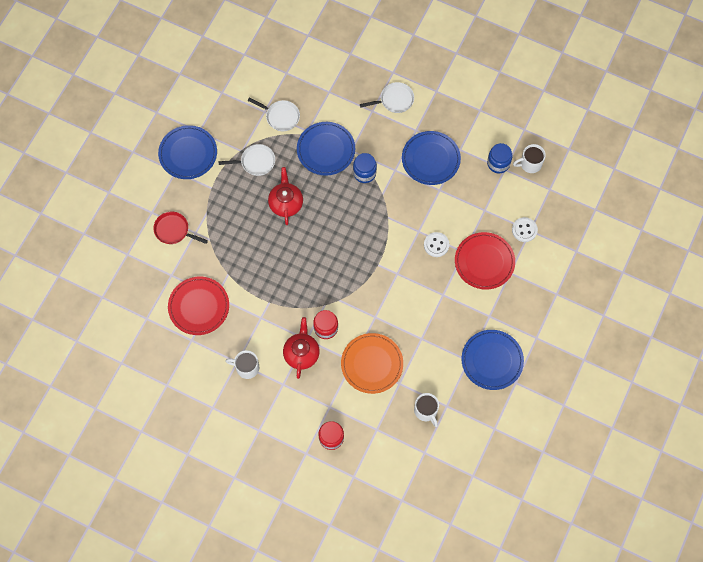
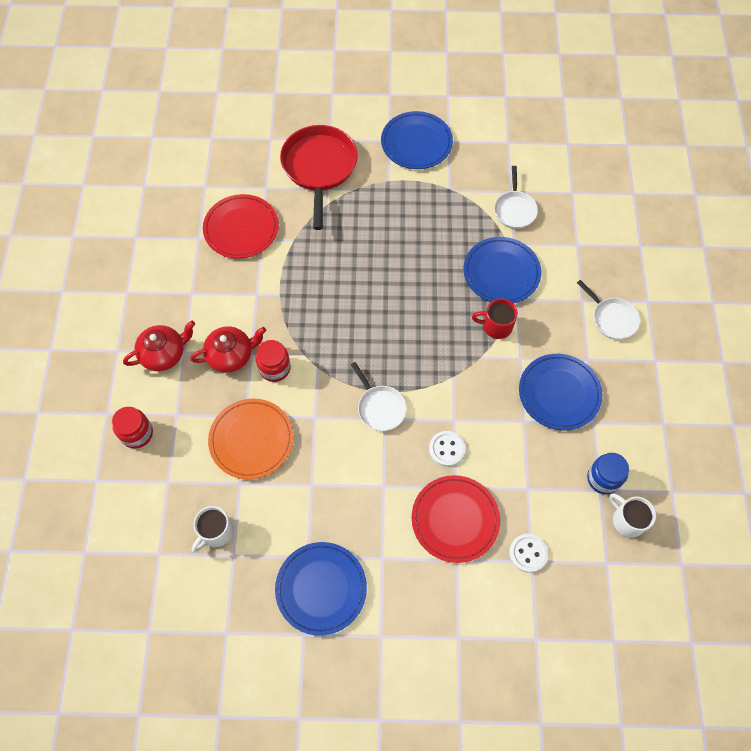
camera: 65 degrees right, 5 degrees down
(174, 230) = (319, 168): red pan -> red pan, size x1.82
(246, 367) = (189, 306): white mug -> none
(255, 162) = (444, 209): white pan -> white pan (380, 407)
(286, 203) = (410, 260): red teapot -> red teapot (164, 354)
(364, 173) = (496, 326): blue jar -> red mug

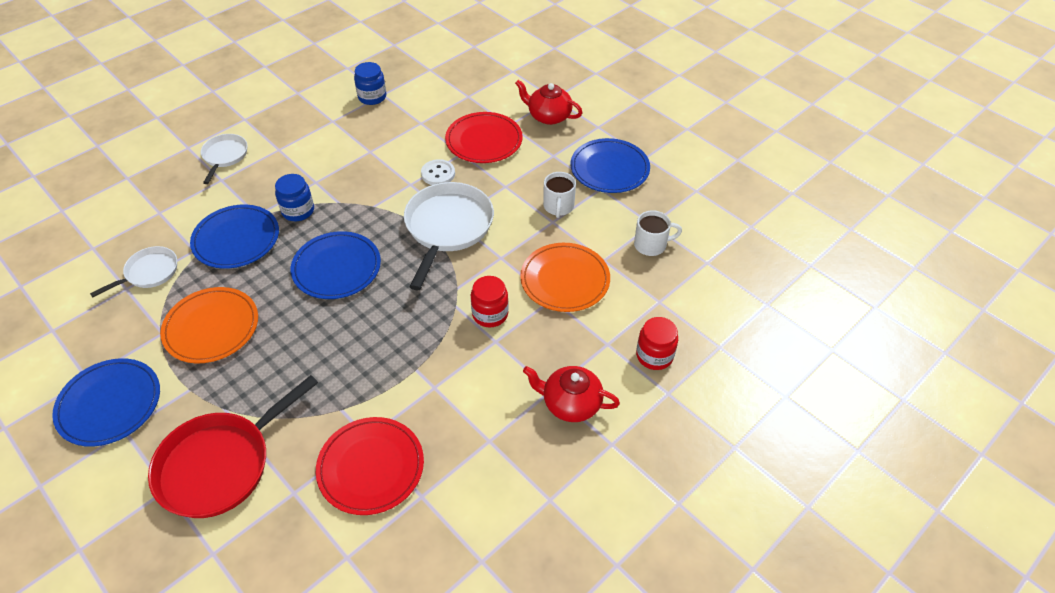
camera: 135 degrees left, 15 degrees down
(231, 355) = (513, 353): red teapot -> red teapot (548, 116)
(380, 407) = (447, 228): white pan -> white pan, size x1.82
(428, 215) = (211, 327): none -> orange plate
(496, 326) = (298, 211): red mug -> blue jar
(528, 553) = (465, 100): white button -> none
(559, 393) = (326, 147): blue plate -> blue plate (336, 268)
(627, 520) = (390, 75): white mug -> white mug (558, 206)

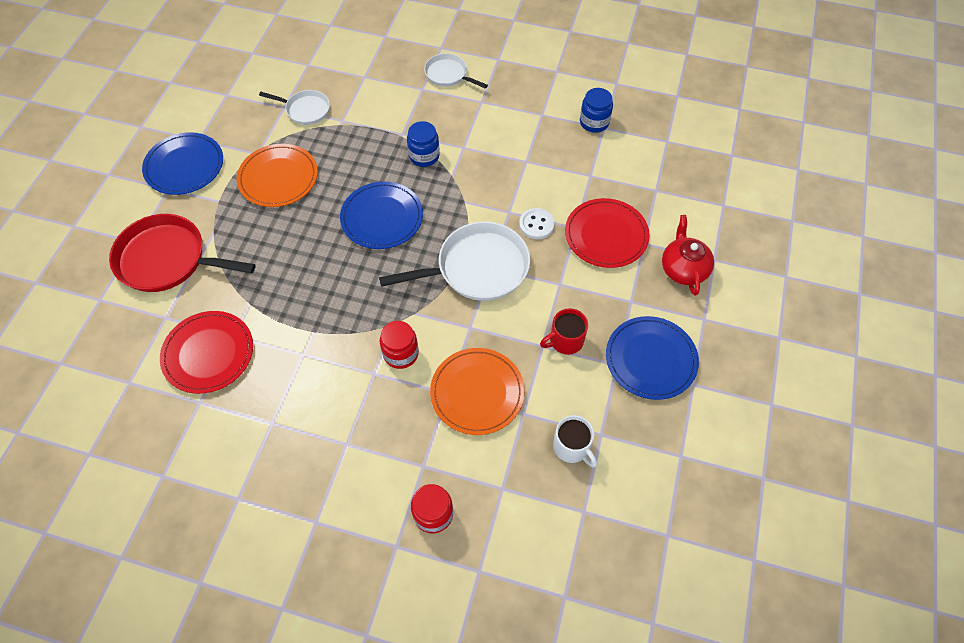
camera: 60 degrees right, 10 degrees up
(224, 156) = (448, 74): white pan -> white pan turned 120 degrees counterclockwise
(236, 239) = (369, 137): blue plate -> none
(558, 206) = (565, 341): white mug -> red mug
(570, 403) = (341, 467): red teapot -> none

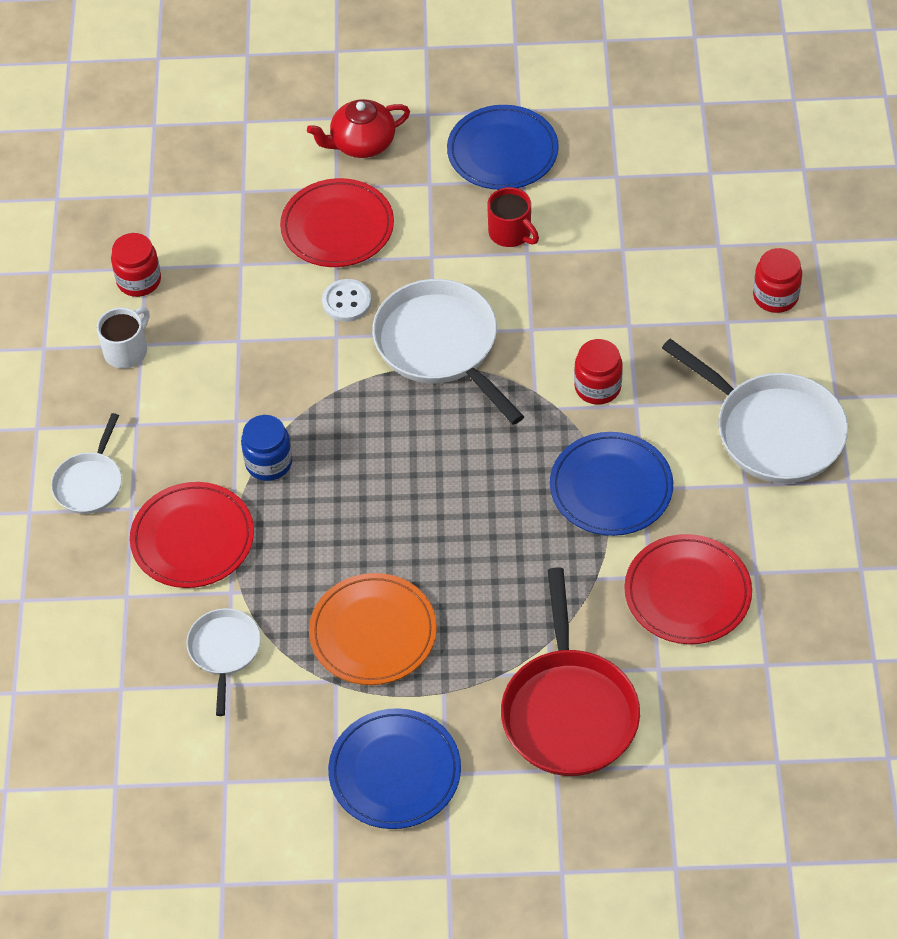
camera: 105 degrees left, 5 degrees down
(308, 460) = (773, 431): none -> white pan
(382, 217) = (398, 476): blue plate -> blue plate (611, 487)
(387, 111) = (192, 538): none -> red plate
(477, 392) = (615, 298): orange plate -> none
(572, 447) = (643, 197): white mug -> white mug (127, 351)
(594, 122) = (139, 280): blue jar -> red jar

